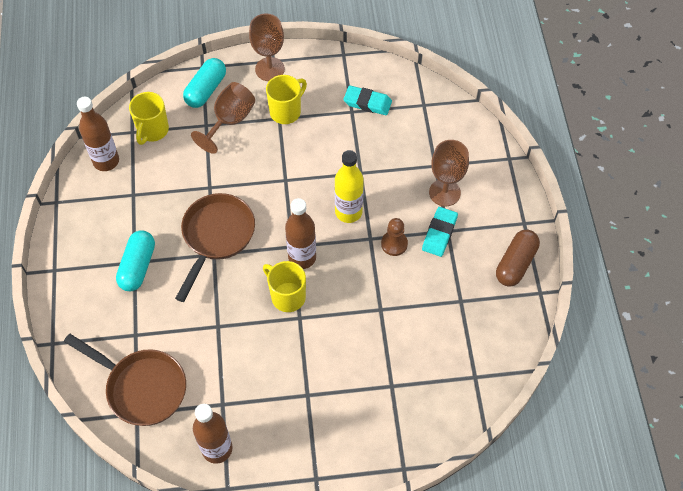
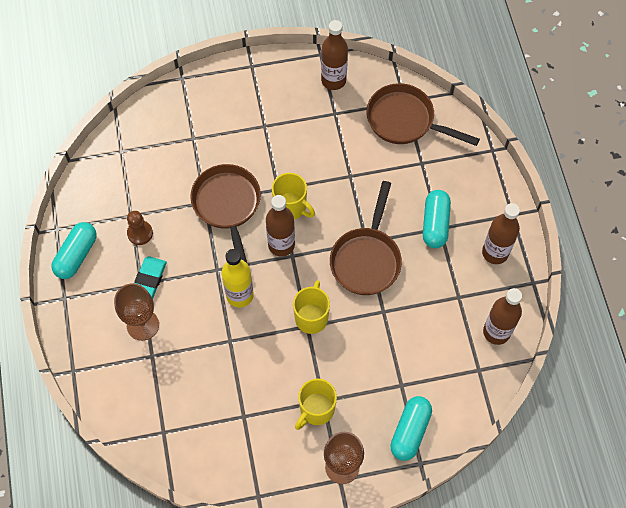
camera: 175 degrees right, 5 degrees up
(84, 233) = (495, 252): none -> brown bottle
(152, 130) = (457, 373): yellow mug -> yellow mug (311, 317)
(229, 121) = (376, 392): brown goblet -> none
(356, 302) = (227, 206): none -> brown pan
(367, 103) = (226, 429): turquoise eraser -> none
(394, 244) = (193, 265): brown pawn -> brown pawn (140, 233)
(515, 264) = (76, 255): brown capsule -> turquoise capsule

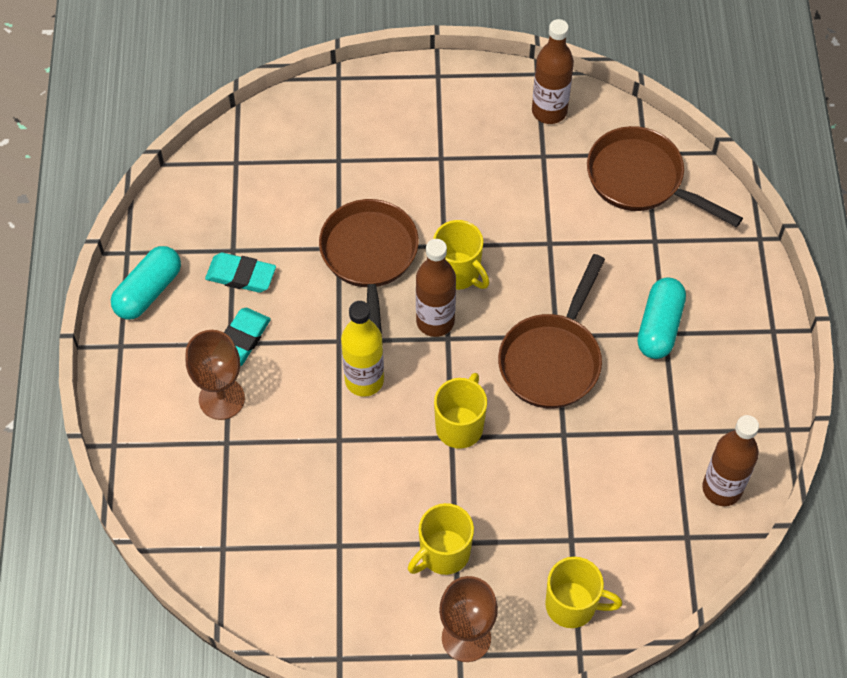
camera: 10 degrees right, 5 degrees down
(140, 233) = (241, 275): brown pawn -> turquoise eraser
(410, 431) = (572, 605): turquoise capsule -> yellow mug
(495, 252) = (739, 379): brown bottle -> none

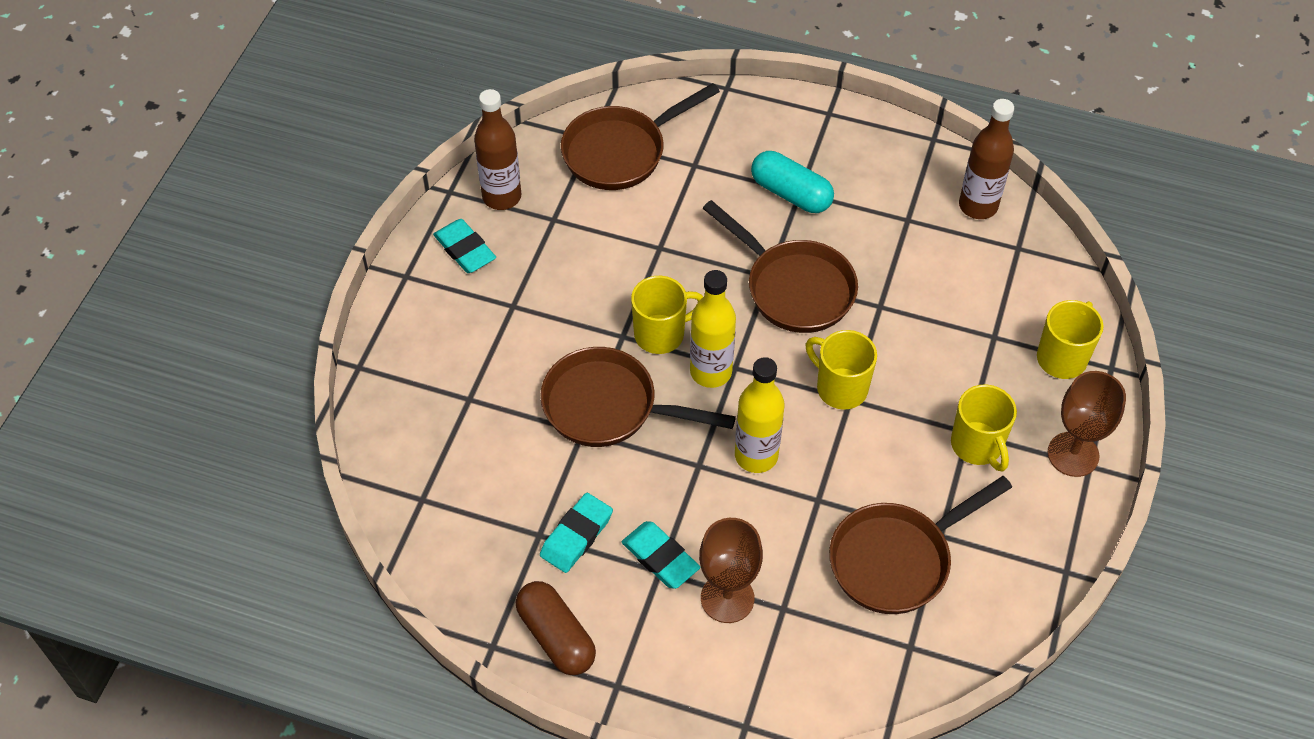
camera: 70 degrees left, 5 degrees down
(148, 291) = (556, 637): turquoise capsule -> brown capsule
(302, 517) = (897, 560): none -> brown pan
(435, 321) = (711, 372): brown bottle -> yellow bottle
(482, 105) = (465, 249): none -> turquoise eraser

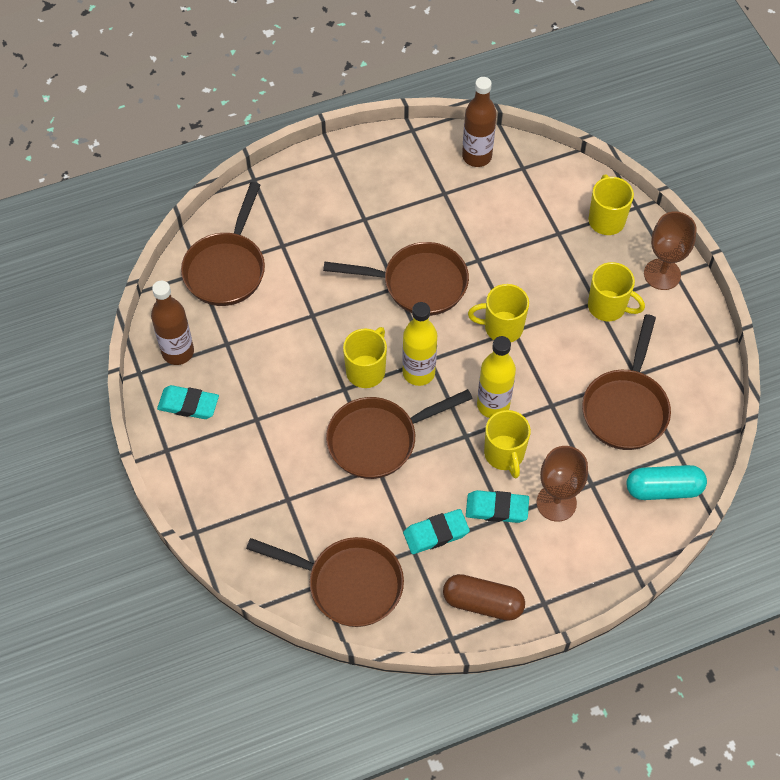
camera: 40 degrees left, 5 degrees up
(447, 518) = (348, 583): none -> brown pan
(576, 535) = (436, 533): turquoise eraser -> turquoise eraser turned 75 degrees clockwise
(720, 511) = (504, 454): none -> yellow mug
(791, 193) = (360, 224): turquoise capsule -> turquoise capsule (663, 489)

